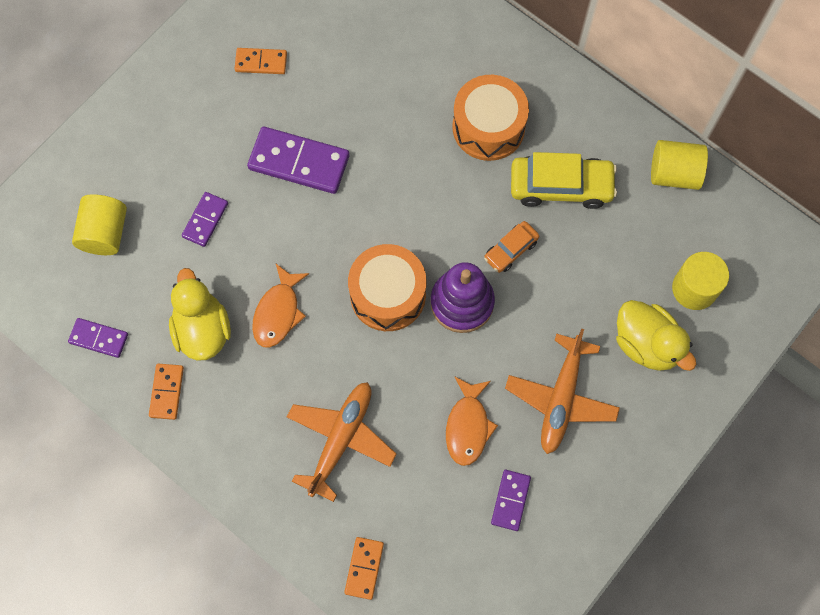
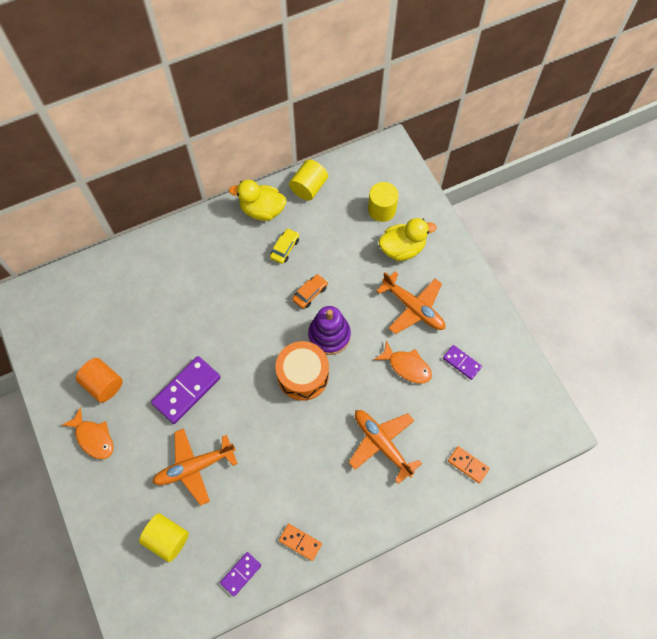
camera: 65 degrees left, 5 degrees down
(202, 330) = (269, 500): yellow duck -> yellow duck (262, 210)
(205, 220) = (194, 467): purple domino -> orange plane
(261, 62) = (103, 384): orange domino -> orange cylinder
(278, 312) = (281, 447): orange fish -> orange fish (93, 438)
(488, 127) = (225, 270): orange drum -> none
(511, 250) = (310, 293): orange car -> orange car turned 120 degrees counterclockwise
(561, 186) = (285, 248): yellow car -> yellow car, size x0.56

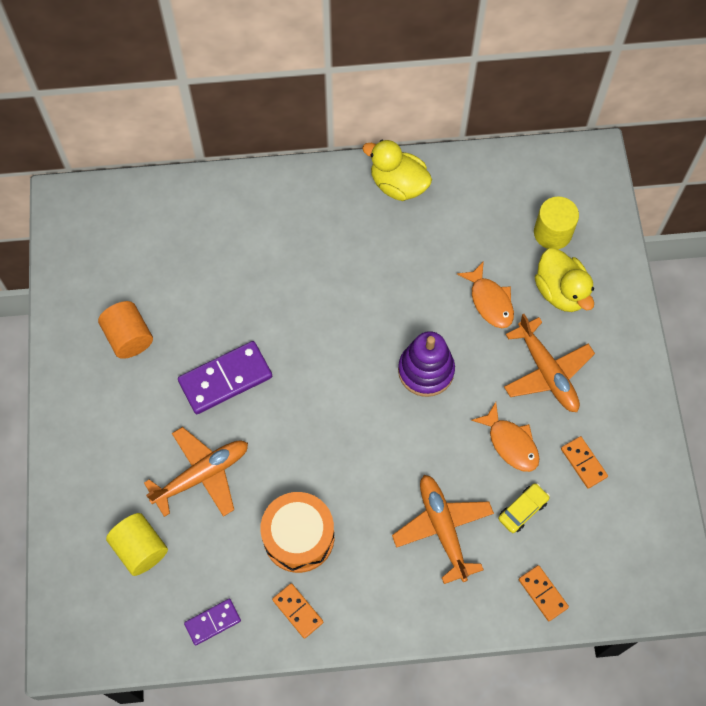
camera: 20 degrees right, 0 degrees up
(93, 438) = (95, 397): orange fish -> orange fish (490, 301)
(194, 467) = (202, 475): orange plane -> orange plane turned 150 degrees clockwise
(285, 248) = (409, 243): yellow car -> yellow car (522, 510)
(303, 375) = (374, 409): orange drum -> orange drum (298, 537)
(309, 187) = (468, 174): yellow cylinder -> none
(310, 293) = (421, 310): orange car -> none
(402, 248) = (561, 292): yellow duck -> yellow duck turned 60 degrees clockwise
(461, 363) = (583, 463): purple domino -> orange domino

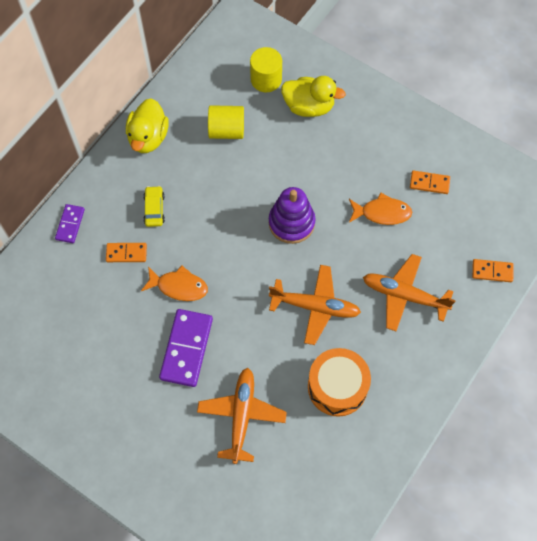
camera: 50 degrees left, 0 degrees up
(129, 337) = (97, 389): orange cylinder -> none
(140, 549) = (259, 496): yellow cylinder -> yellow cylinder (226, 130)
(212, 622) = (350, 486): purple domino -> purple domino (70, 224)
(297, 611) = (386, 426): orange domino -> orange domino (126, 253)
(398, 185) = (148, 137): yellow duck -> yellow duck turned 60 degrees counterclockwise
(490, 301) = (278, 150): orange fish -> orange fish (179, 286)
(522, 510) = (430, 240): yellow car -> yellow car (154, 209)
(547, 372) = (354, 156): orange plane -> orange plane (315, 307)

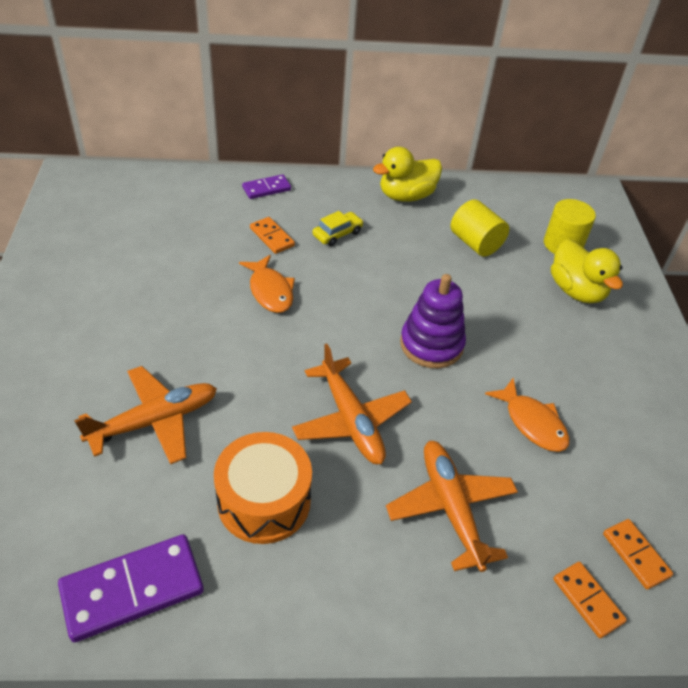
camera: 50 degrees right, 20 degrees down
(186, 349) = (203, 331): purple domino -> purple domino (132, 590)
(429, 183) = (622, 451): orange domino -> orange domino (635, 555)

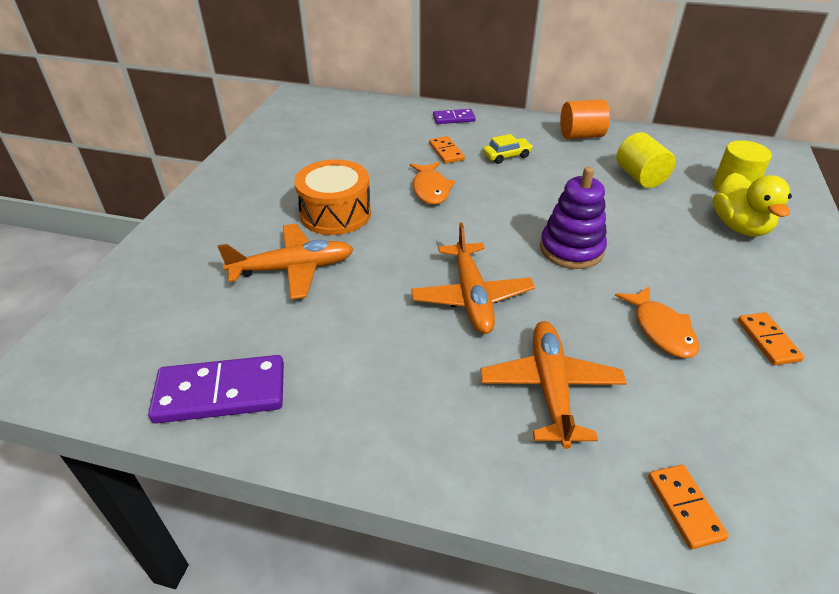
camera: 20 degrees right, 5 degrees down
(264, 501) = (366, 346): orange drum -> orange drum (335, 213)
(406, 196) = (581, 135): yellow duck -> orange cylinder
(635, 555) = (755, 475): orange domino -> orange domino (767, 340)

